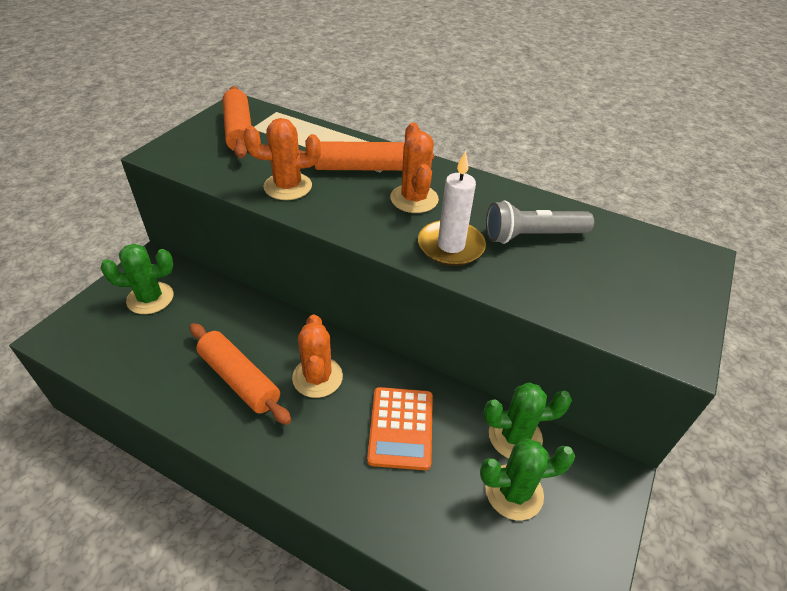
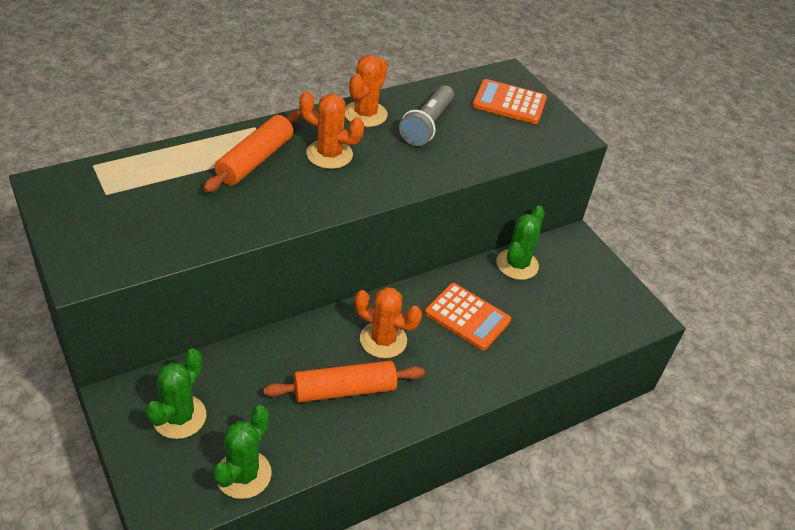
camera: 60 degrees left, 0 degrees up
(239, 131) = (102, 204): orange rolling pin -> none
(288, 186) = (238, 213): orange cactus -> orange cactus (365, 114)
(450, 246) = (402, 167): white candle -> none
(514, 492) = (555, 290): green cactus -> green cactus (243, 474)
(654, 276) = (509, 103): none -> orange calculator

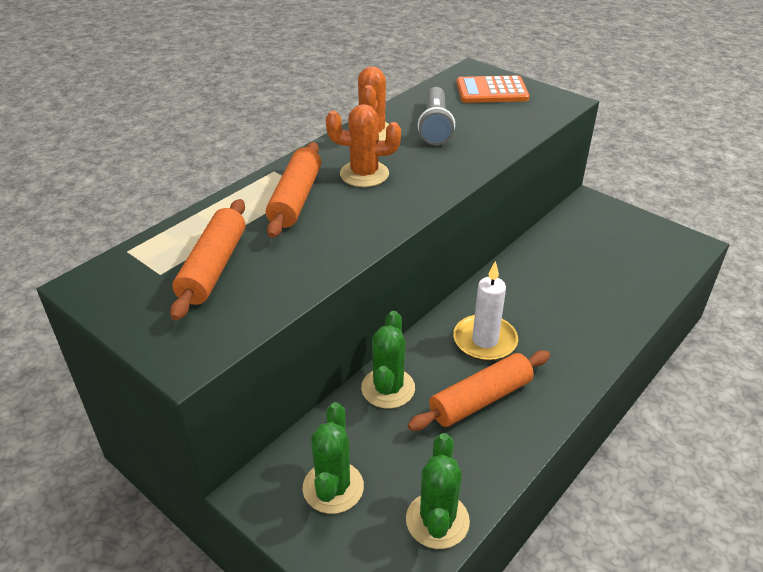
camera: 15 degrees left, 5 degrees down
(149, 202) = (213, 267): none -> orange rolling pin
(383, 340) = (485, 341): orange cactus -> white candle
(467, 317) = (545, 295): orange calculator -> none
(517, 264) = (555, 237): green cactus -> green cactus (388, 388)

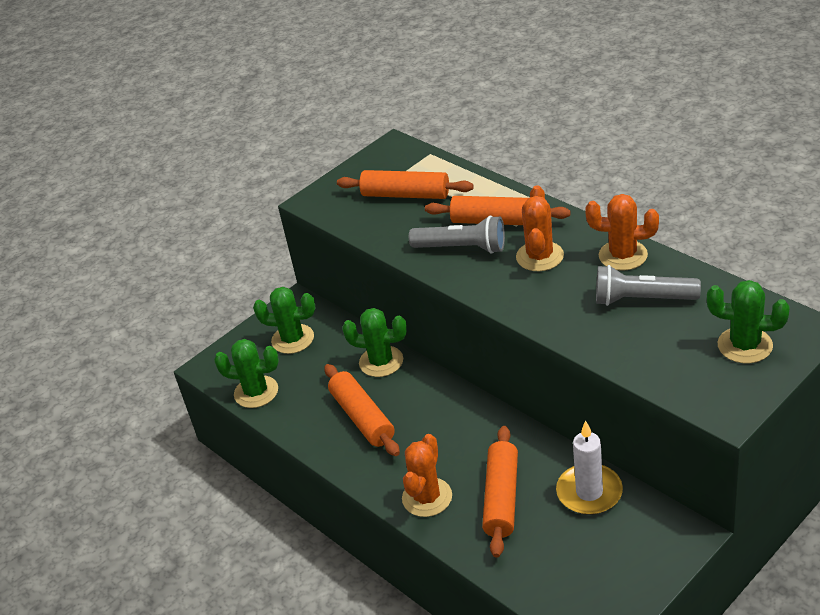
camera: 100 degrees right, 0 degrees up
(338, 221) = (462, 248): none -> grey flashlight
(485, 341) = (432, 422): white candle -> white candle (589, 492)
(491, 91) = (745, 345): orange calculator -> green cactus
(576, 292) = (501, 498): none -> orange rolling pin
(586, 341) = (427, 497): none -> orange cactus

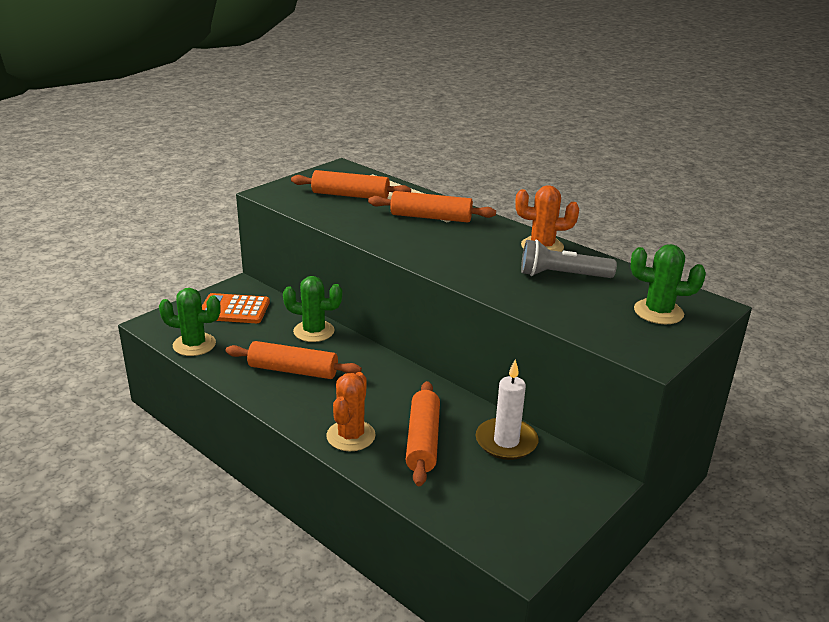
camera: 10 degrees left, 10 degrees down
(293, 339) = (234, 310): green cactus -> orange calculator
(362, 417) = (293, 370): orange rolling pin -> orange rolling pin turned 45 degrees counterclockwise
(462, 248) = (399, 231): grey flashlight -> none
(539, 256) = (469, 241): orange cactus -> none

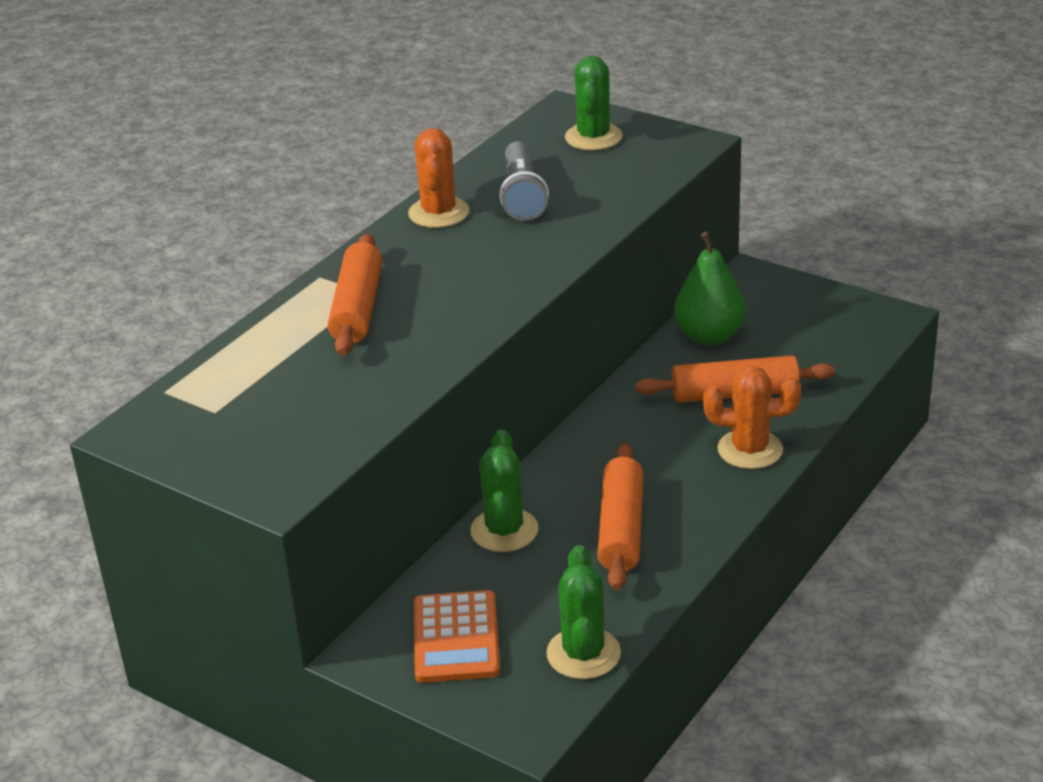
camera: 95 degrees left, 5 degrees up
(350, 195) = (278, 398): orange rolling pin -> none
(506, 442) = (709, 336): white candle -> green pear

